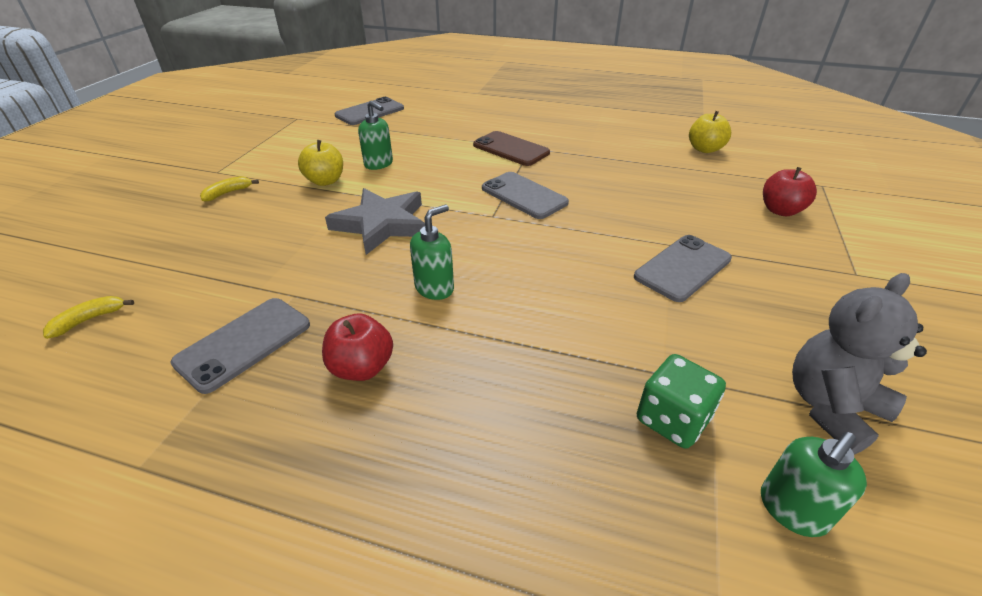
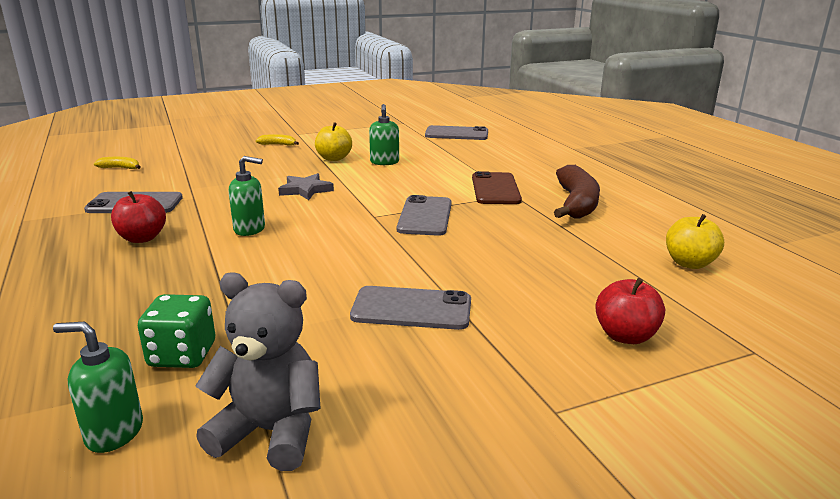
camera: 50 degrees right, 15 degrees down
(382, 224) = (305, 190): grey star -> grey star, size x0.62
(577, 137) = (576, 203): none -> brown banana

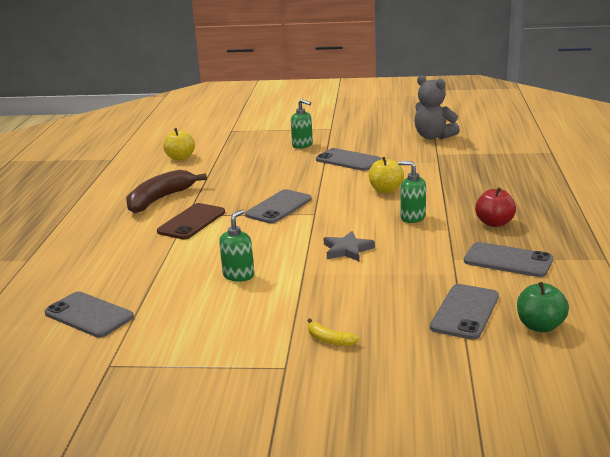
camera: 150 degrees left, 0 degrees up
(114, 432) = (490, 143): green soap dispenser -> green soap dispenser (302, 145)
(120, 168) = (540, 326): yellow banana -> green apple
(181, 167) = (465, 312): none -> grey phone
(182, 355) = (464, 159): green dice -> none
(334, 158) = (284, 293): yellow apple -> yellow apple (386, 190)
(625, 336) = (270, 140): red apple -> none

